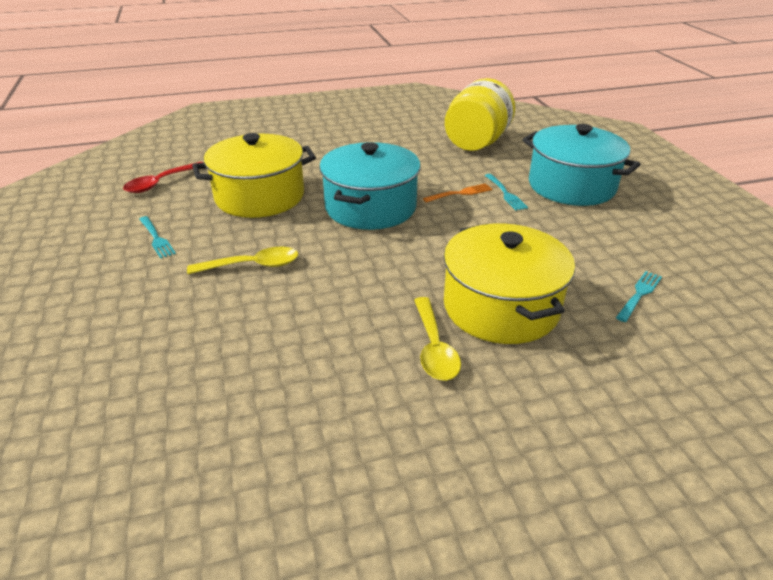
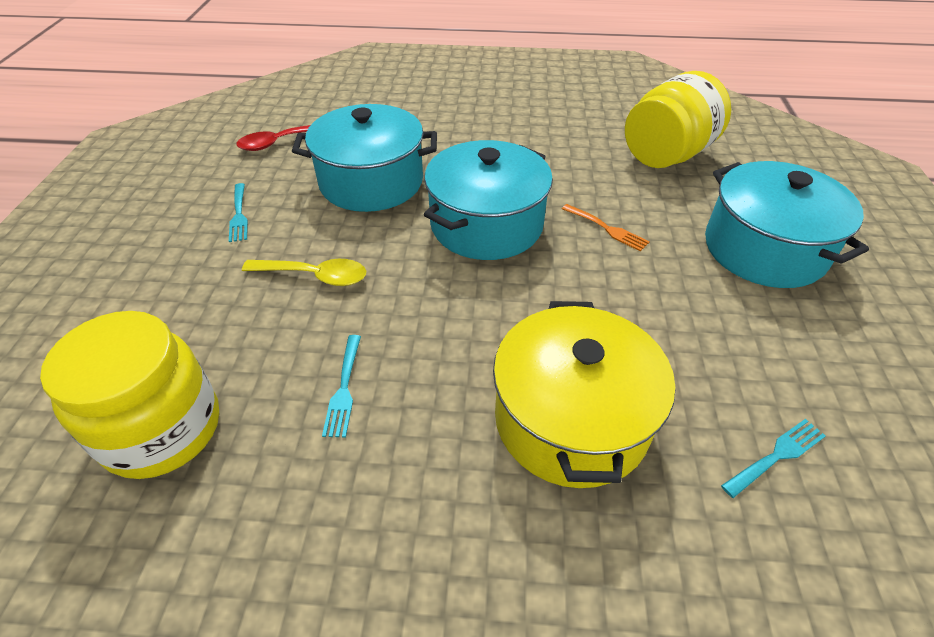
camera: 20 degrees right, 10 degrees up
(187, 391) = (162, 429): none -> yellow jar
(260, 196) = (371, 182): yellow pot -> turquoise pot
(434, 348) = (455, 457): yellow spoon -> none
(460, 193) = (606, 228): orange fork -> orange fork turned 45 degrees clockwise
(505, 193) = (665, 241): turquoise fork -> turquoise fork (344, 388)

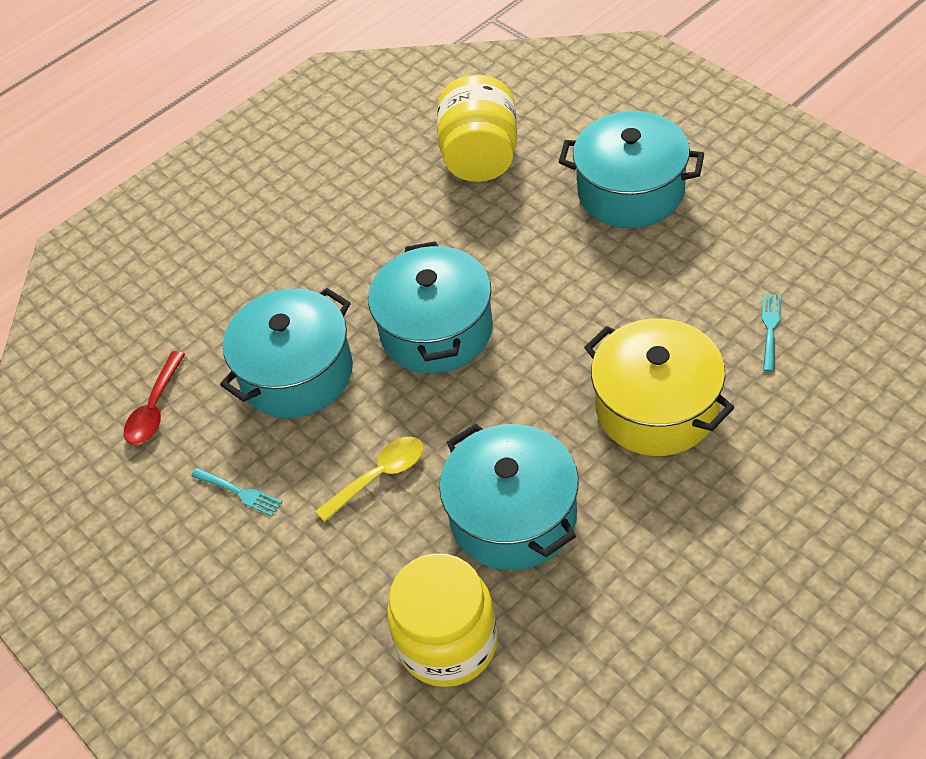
camera: 40 degrees left, 5 degrees up
(344, 388) = (513, 516): turquoise fork -> turquoise pot
(606, 228) = (519, 261): orange fork -> none

